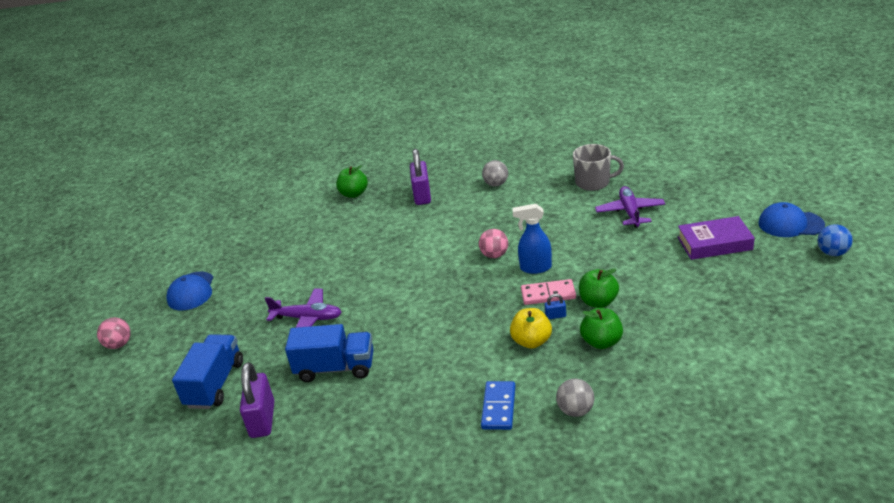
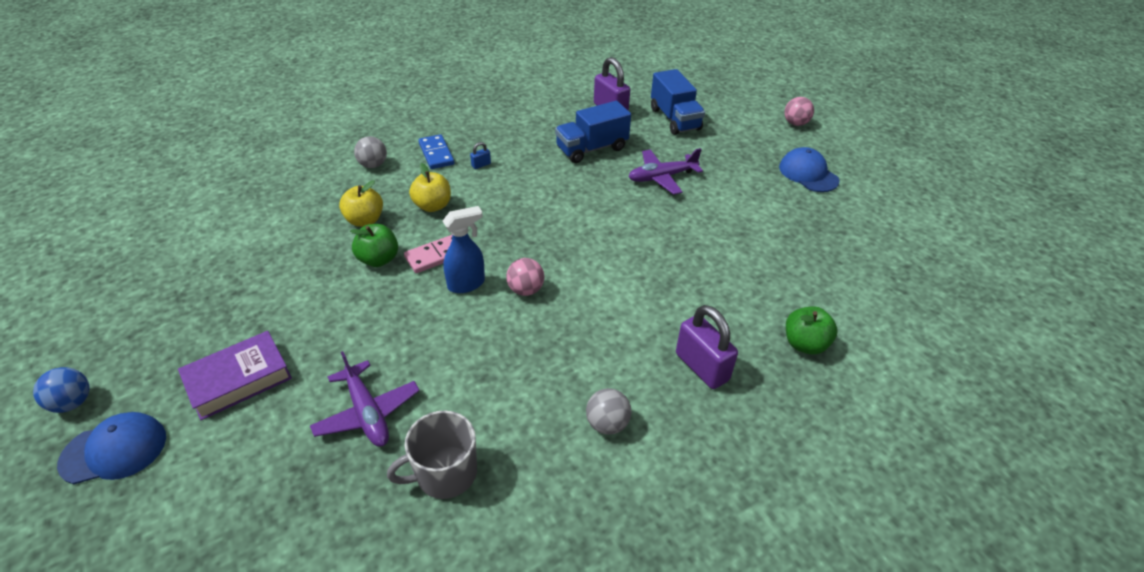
camera: 145 degrees right, 10 degrees up
(555, 316) = (419, 234): blue padlock -> blue padlock (481, 165)
(601, 342) = (365, 220): green apple -> yellow apple

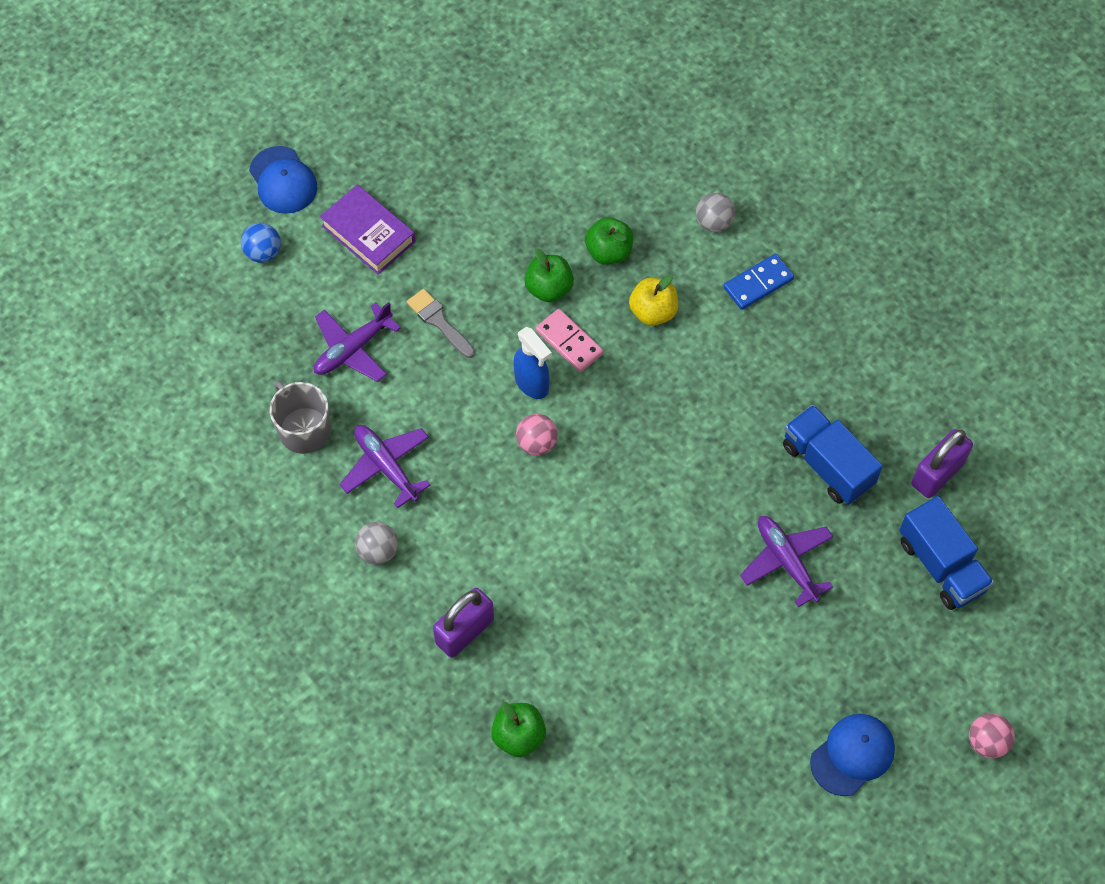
camera: 80 degrees right, 20 degrees up
(73, 403) = (321, 125): blue ball -> blue ball (263, 252)
(365, 220) = (609, 252): yellow apple -> green apple
(372, 338) = (439, 321): none -> grey brush
(481, 165) = (750, 340): blue padlock -> none
(514, 403) = (386, 466): none -> purple plane
(674, 119) = (941, 565): blue truck -> blue truck turned 90 degrees counterclockwise

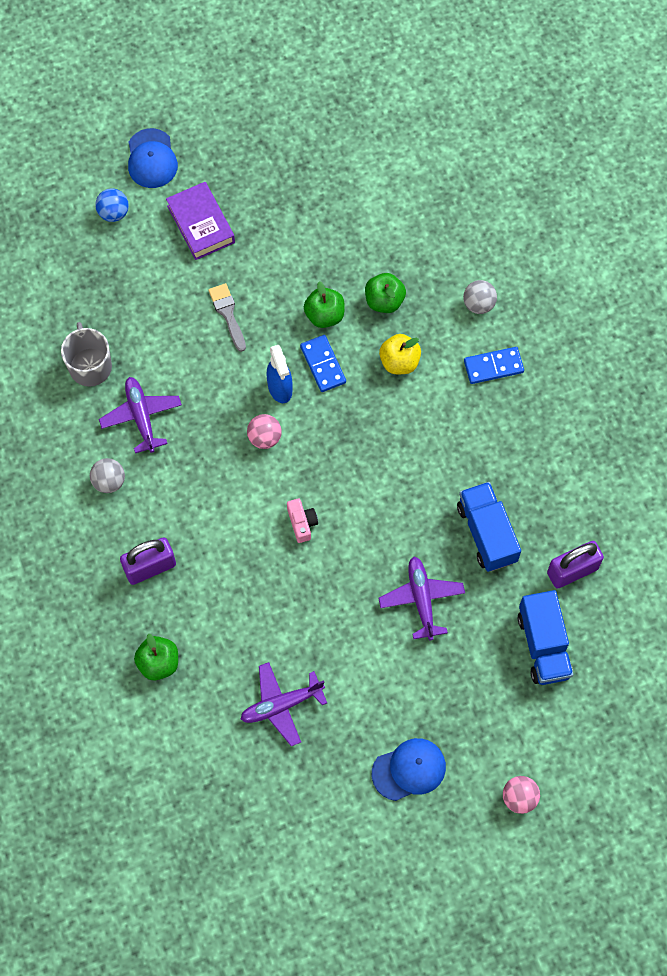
camera: 20 degrees right, 5 degrees up
(353, 349) = (152, 314): purple plane -> purple plane (281, 705)
(569, 342) = (323, 364): pink domino -> blue domino
(618, 523) = (302, 523): none -> pink camera

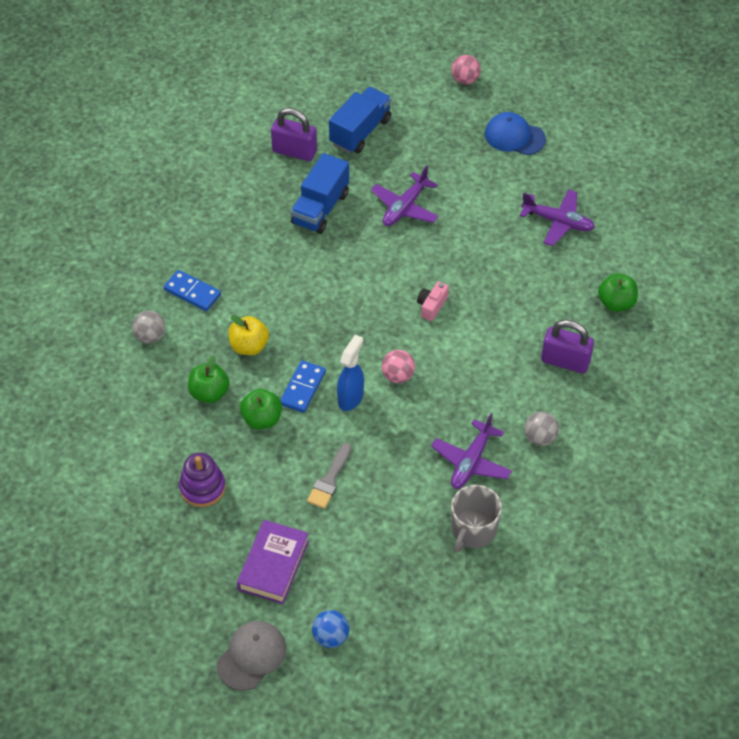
camera: 135 degrees left, 15 degrees down
(151, 159) = (251, 656): blue cap -> grey cap
(308, 232) = (202, 487): none -> purple stacking toy

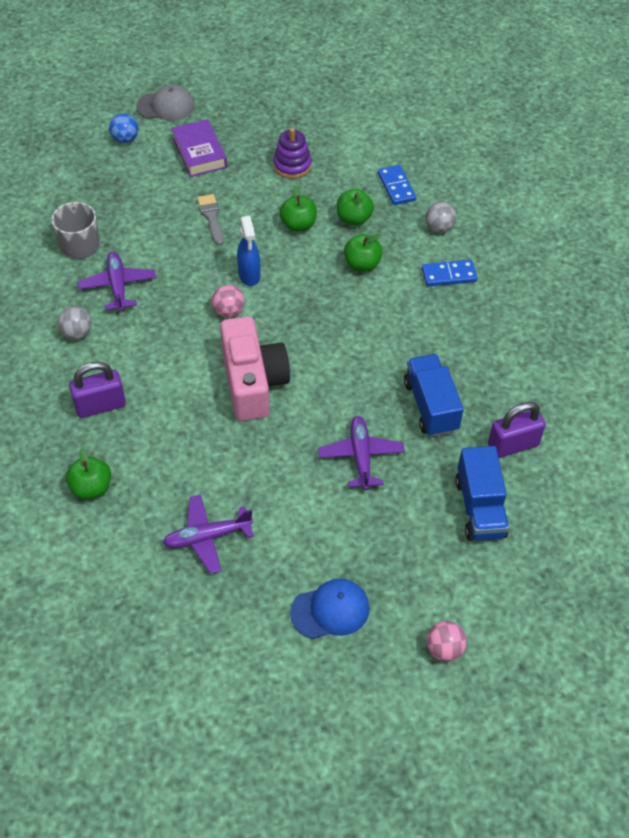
camera: 140 degrees right, 0 degrees up
(249, 346) = (362, 264): yellow apple -> green apple
(251, 656) = (166, 106): grey cap -> grey cap turned 90 degrees counterclockwise
(303, 388) = (291, 261): blue domino -> blue domino (396, 187)
(432, 306) = (253, 382): pink camera -> pink camera, size x2.45

